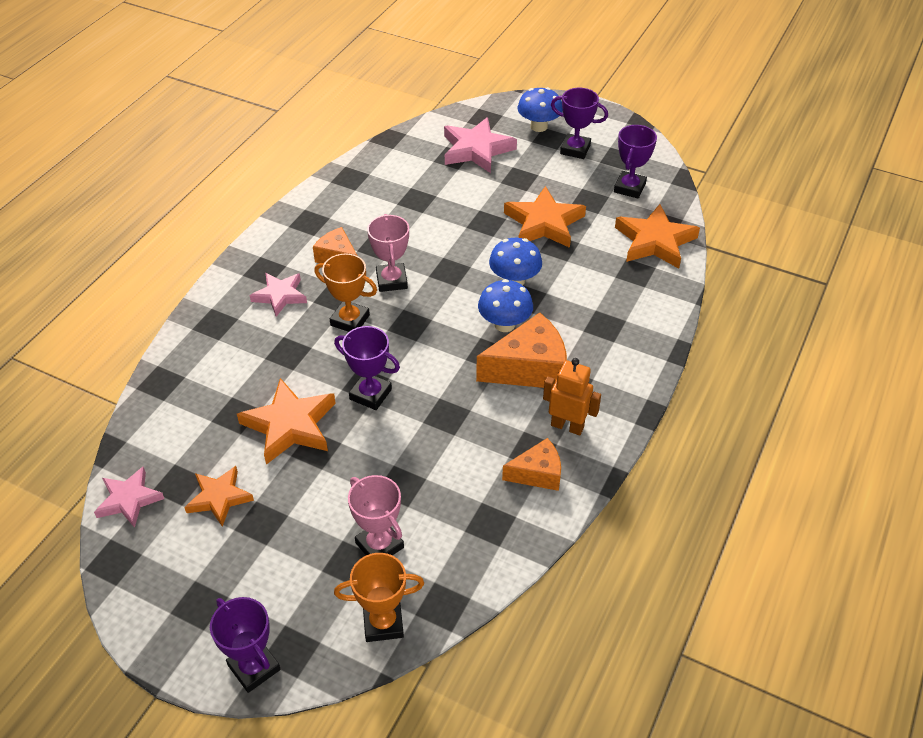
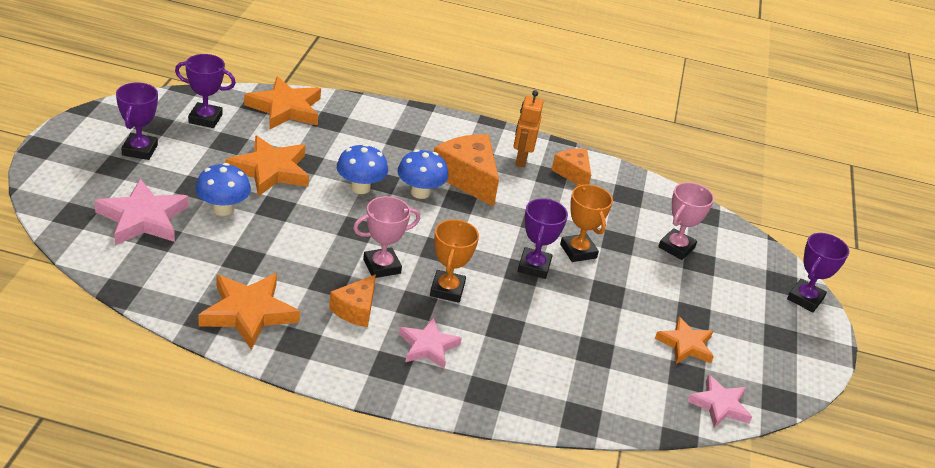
camera: 110 degrees left, 10 degrees down
(290, 425) = (590, 313): orange star -> orange star (248, 313)
(383, 623) = (734, 240): orange trophy -> orange trophy (578, 251)
(538, 126) = (94, 174): blue mushroom -> blue mushroom (223, 209)

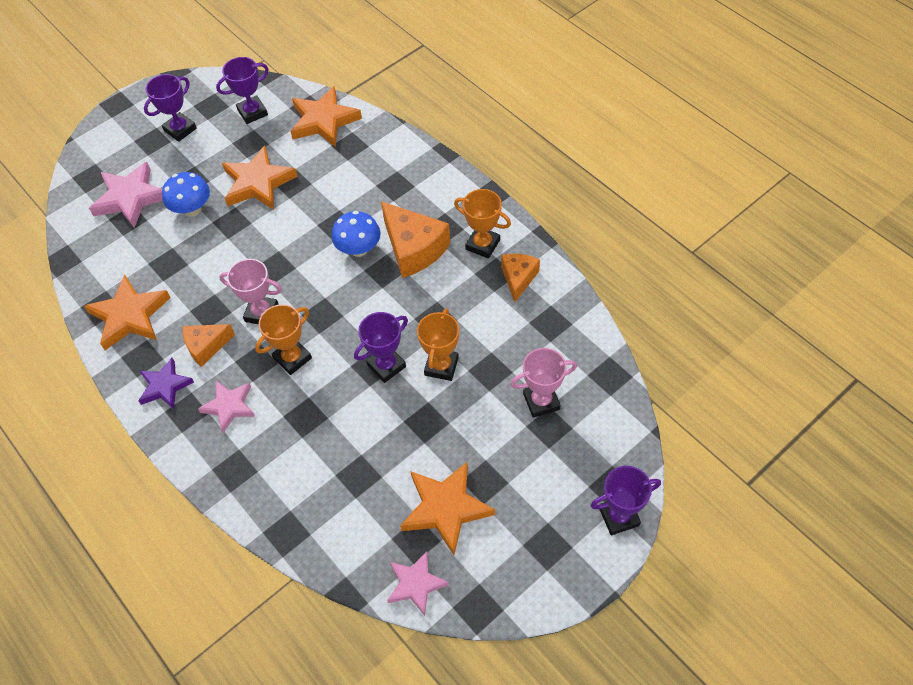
camera: 45 degrees right, 20 degrees up
(205, 119) = (252, 112): purple trophy -> purple trophy turned 75 degrees counterclockwise
(347, 355) = (165, 386): none -> purple star
(360, 188) = (313, 226): blue mushroom -> none
(467, 178) = (414, 248): orange cheese -> orange cheese turned 135 degrees clockwise
(521, 159) = (482, 244): orange robot -> orange trophy
(685, 345) = (445, 508): orange star -> orange star, size x1.56

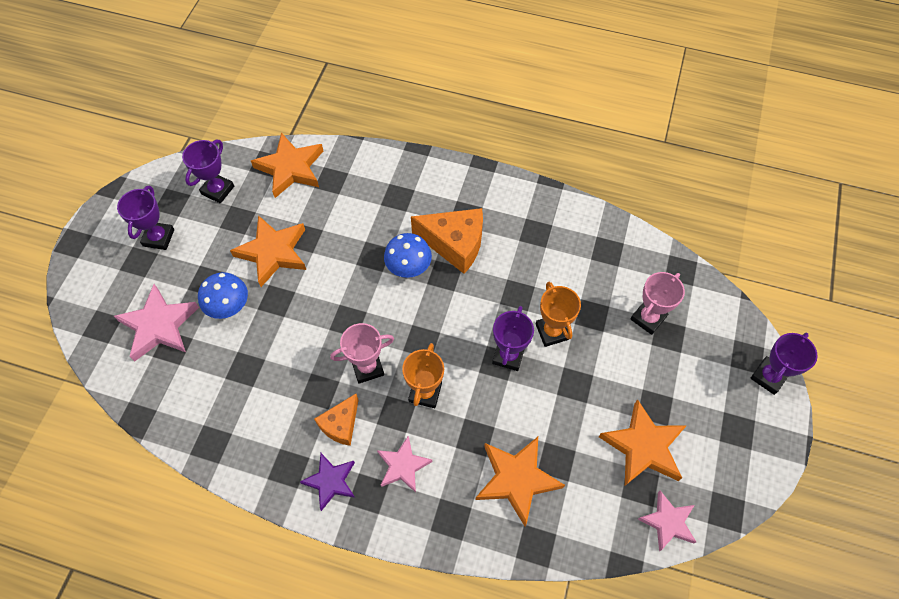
camera: 35 degrees left, 5 degrees up
(130, 316) = (246, 436): orange star -> orange star (517, 479)
(482, 244) = (507, 213): orange trophy -> none
(518, 278) = (556, 227): orange cheese -> none

